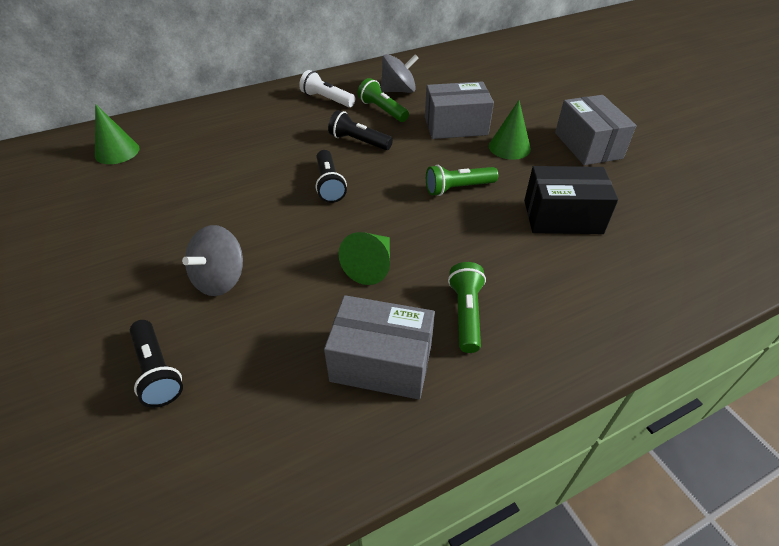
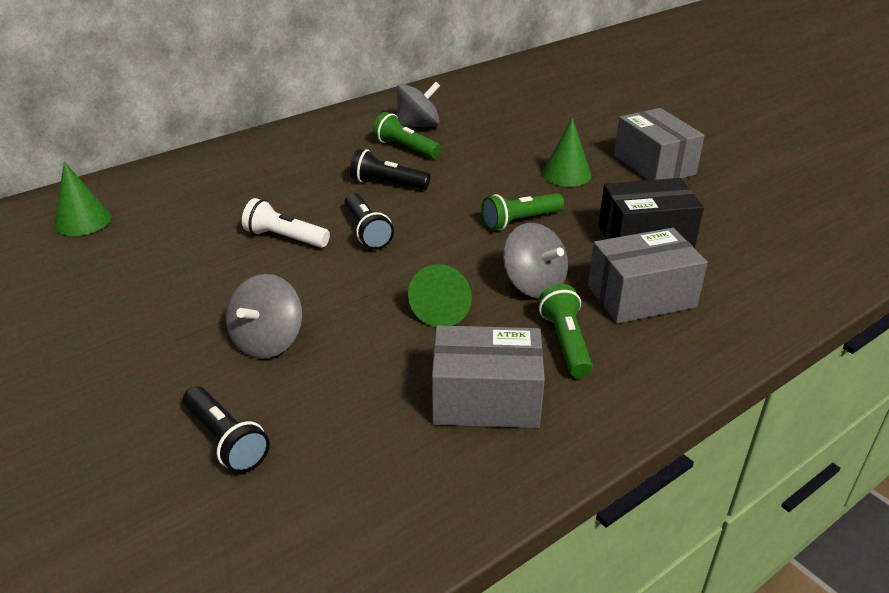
camera: 10 degrees left, 10 degrees down
(326, 99) = (333, 142): white flashlight -> white flashlight (284, 238)
(453, 252) = (534, 285): none -> grey spinning top
(455, 126) = (498, 157): grey box -> grey box (641, 296)

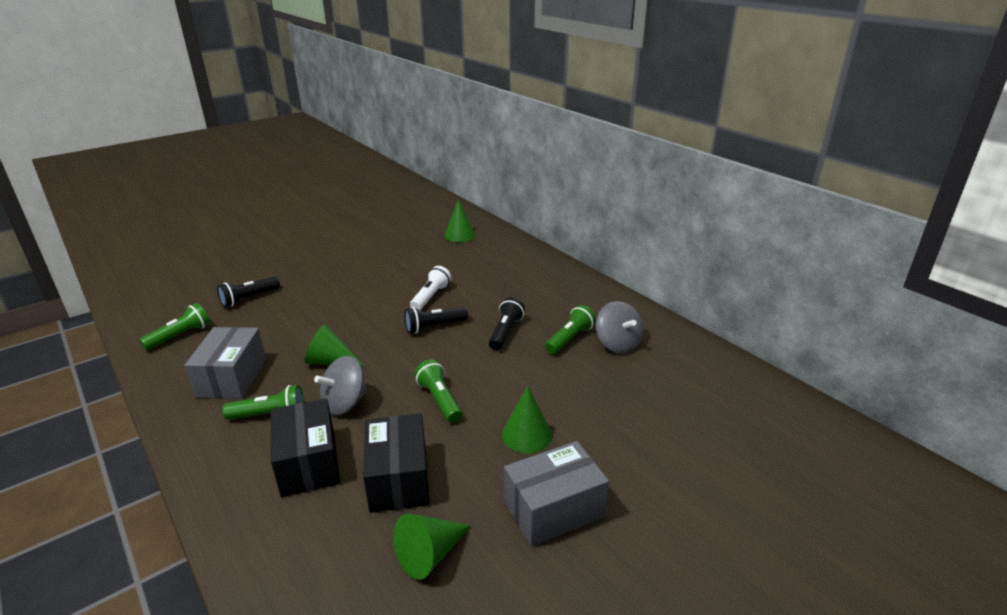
camera: 90 degrees right, 5 degrees down
(268, 341) = (322, 302): grey spinning top -> none
(352, 509) = (180, 336): none -> green flashlight
(641, 296) = (309, 463): grey box -> black box
(725, 217) = (430, 554): none -> green cone

